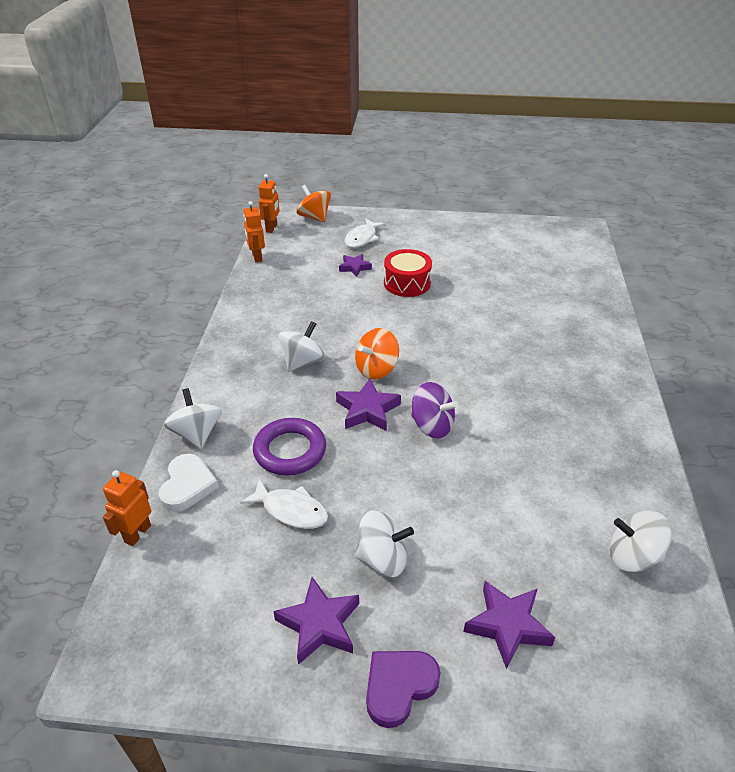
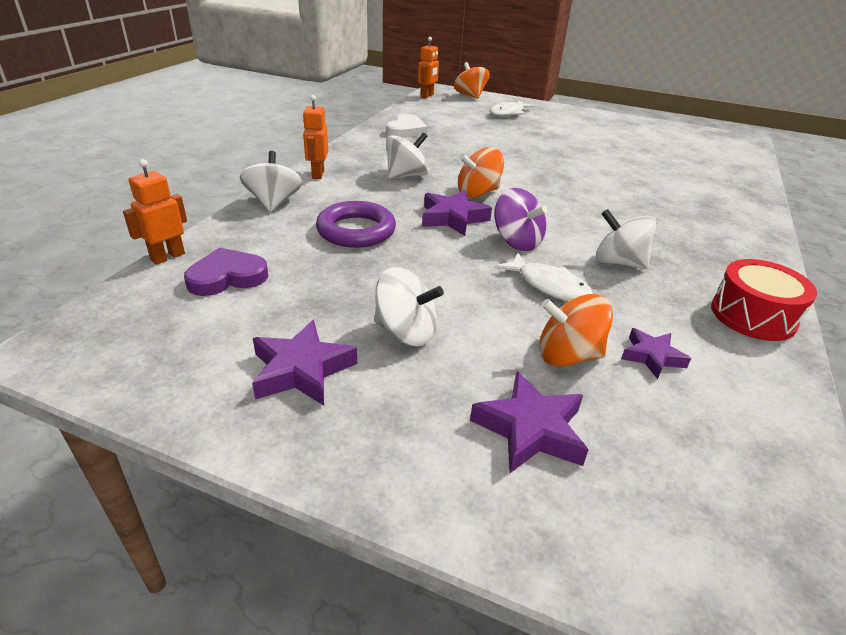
camera: 15 degrees right, 5 degrees down
(187, 485) = (240, 234): white heart -> white heart (406, 130)
(257, 257) = (403, 109): orange robot -> orange robot (318, 174)
(291, 510) = (329, 273): white fish -> white fish (549, 286)
(354, 267) = (491, 128): purple star -> purple star (652, 357)
(399, 686) = (361, 452): purple heart -> purple heart (227, 277)
(407, 283) = (538, 145): red drum -> red drum (753, 316)
(511, 545) = (567, 355): none -> orange spinning top
(633, 556) = (728, 403): white spinning top -> white spinning top (618, 262)

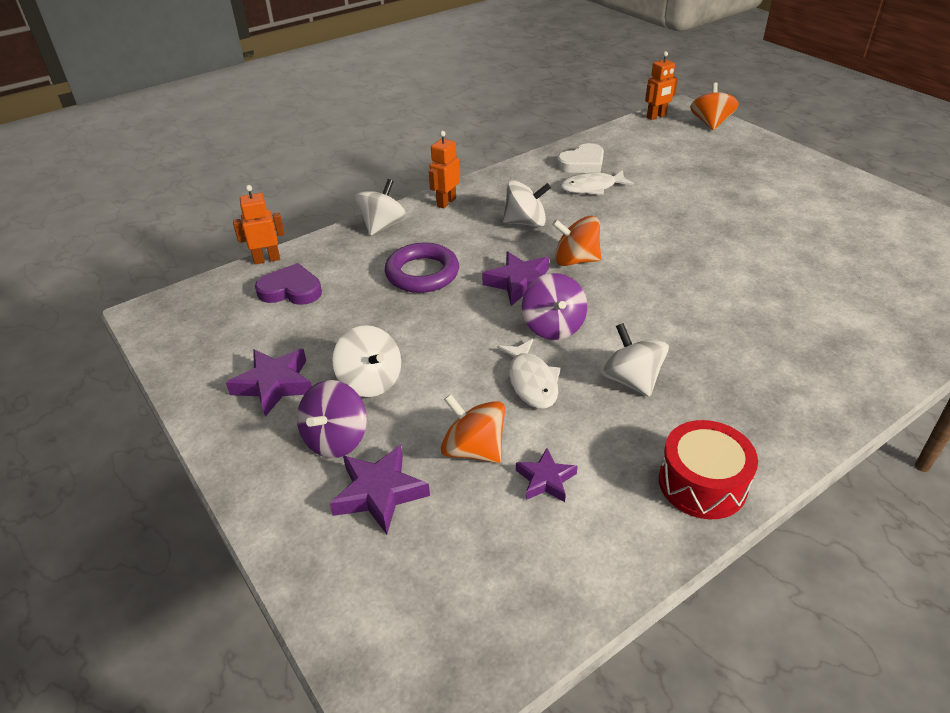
camera: 35 degrees right, 5 degrees up
(429, 397) = (336, 439): none -> purple spinning top
(508, 113) = (730, 158): white fish -> white fish (592, 188)

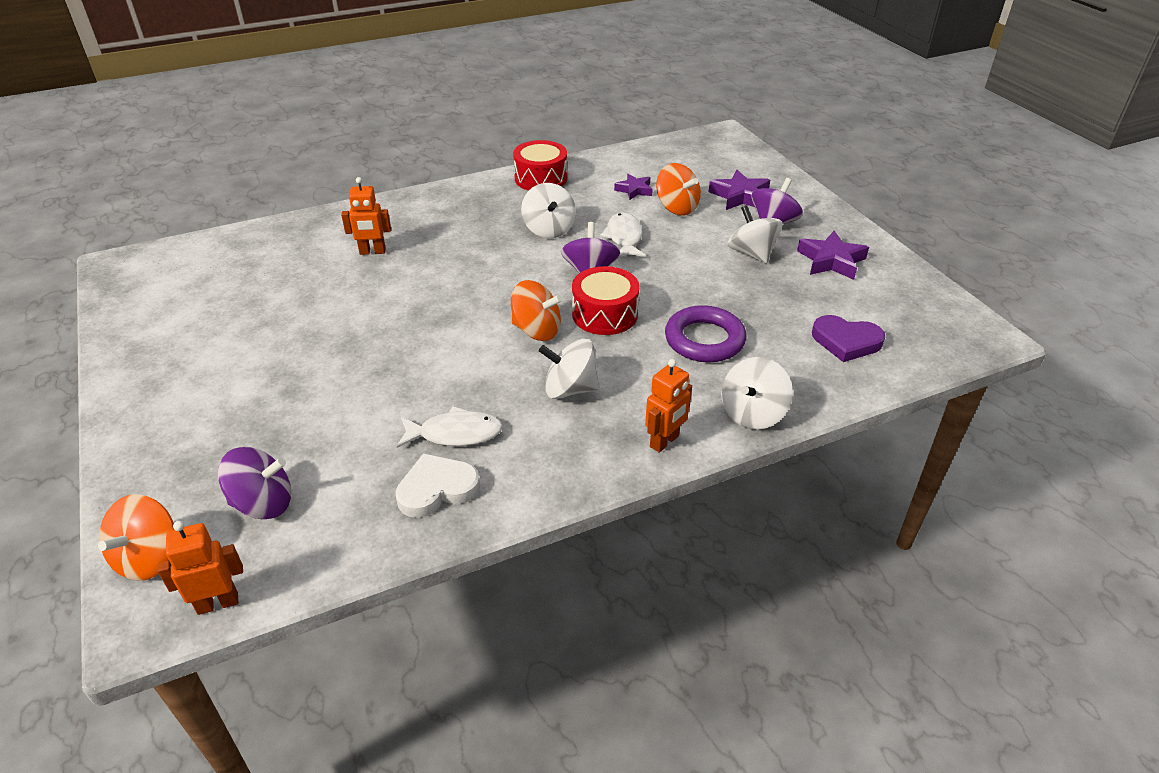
camera: 170 degrees left, 0 degrees up
(267, 259) = (889, 385): orange robot -> orange robot (372, 252)
(520, 283) = (605, 314): purple star -> red drum
(677, 146) = (263, 503): none -> purple spinning top

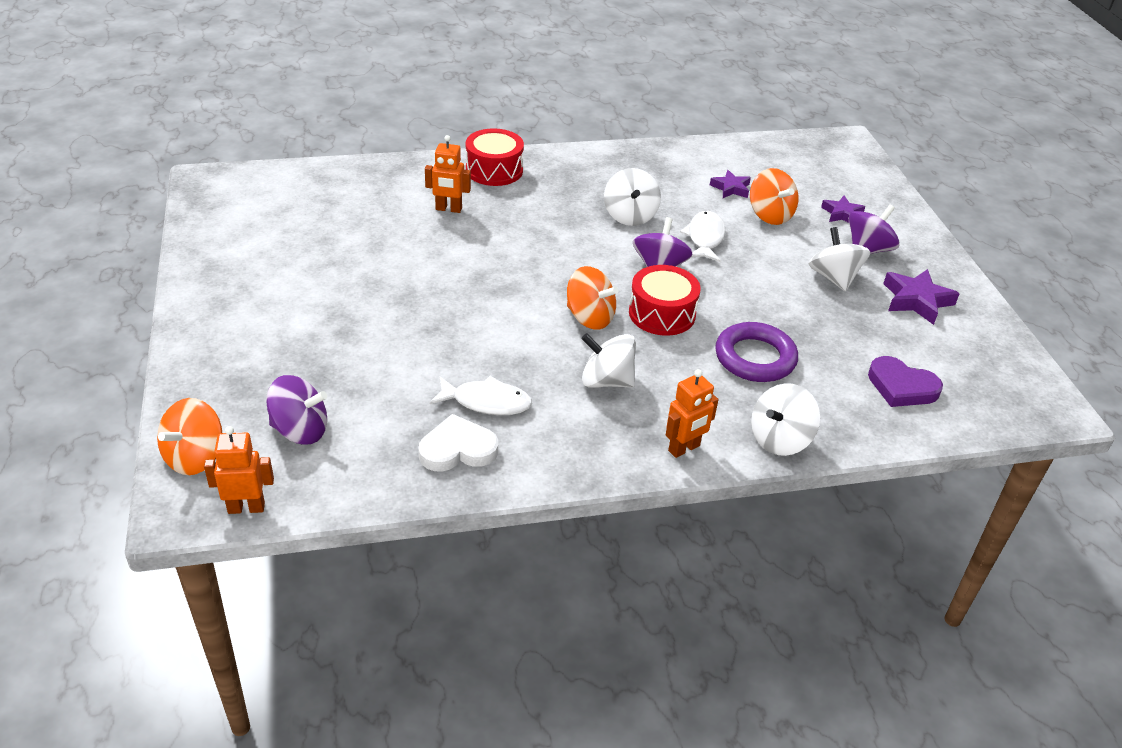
camera: 10 degrees right, 0 degrees up
(541, 178) = (636, 159): red drum -> red drum (494, 170)
(740, 196) = (842, 214): purple star -> purple star, size x0.64

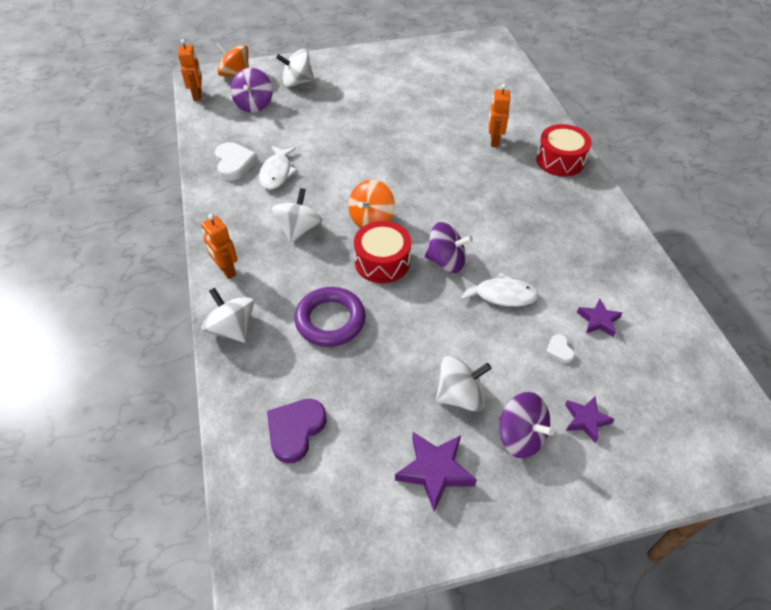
camera: 90 degrees right, 10 degrees up
(630, 216) = (520, 243): white spinning top -> white spinning top (297, 82)
(770, 215) = (559, 350): orange spinning top -> white heart

